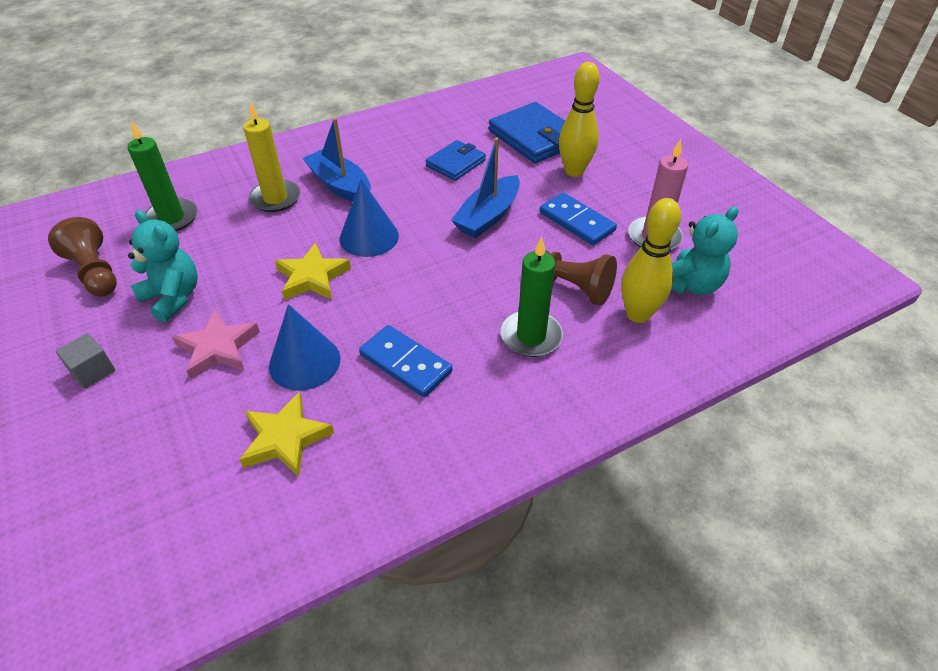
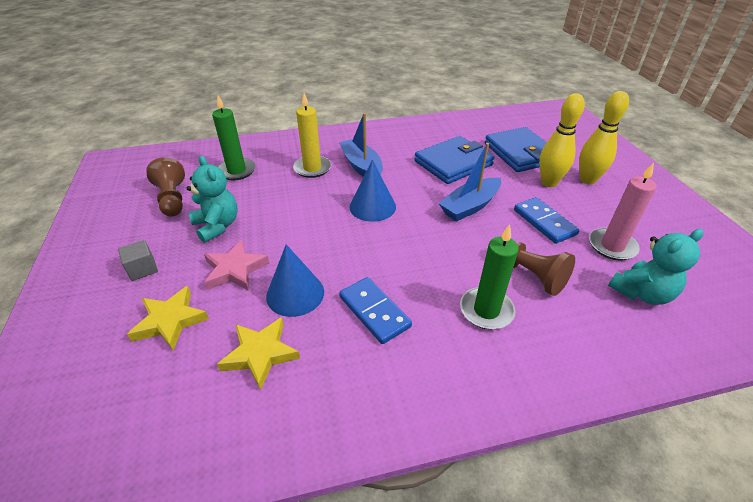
camera: 15 degrees right, 5 degrees down
(312, 277) = (321, 229): yellow star -> yellow star (170, 321)
(456, 163) = (453, 163): blue wallet -> blue wallet, size x1.64
(638, 314) = (587, 310): yellow bowling pin -> yellow bowling pin (587, 180)

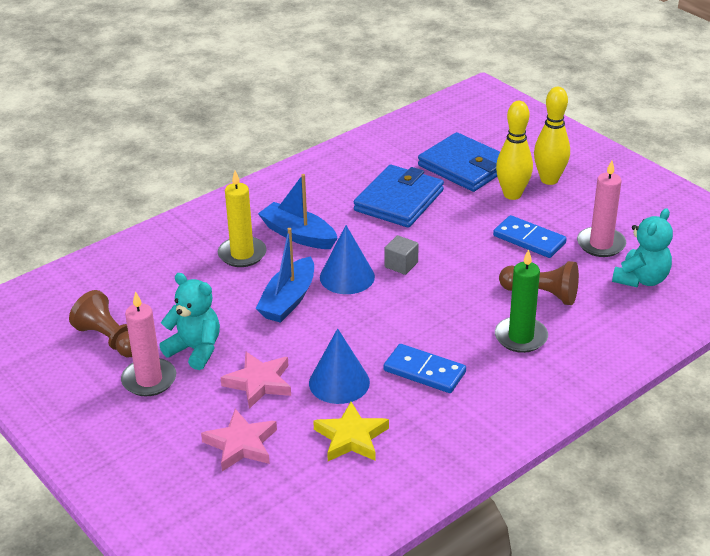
camera: 25 degrees left, 5 degrees down
(142, 269) = (160, 415): grey cube -> grey cube (401, 265)
(165, 238) = (149, 380): none -> pink candle
(170, 321) = (241, 444): yellow star -> pink star
(237, 171) = (152, 284): green candle -> none
(470, 206) = (448, 245): blue boat -> blue boat (288, 300)

